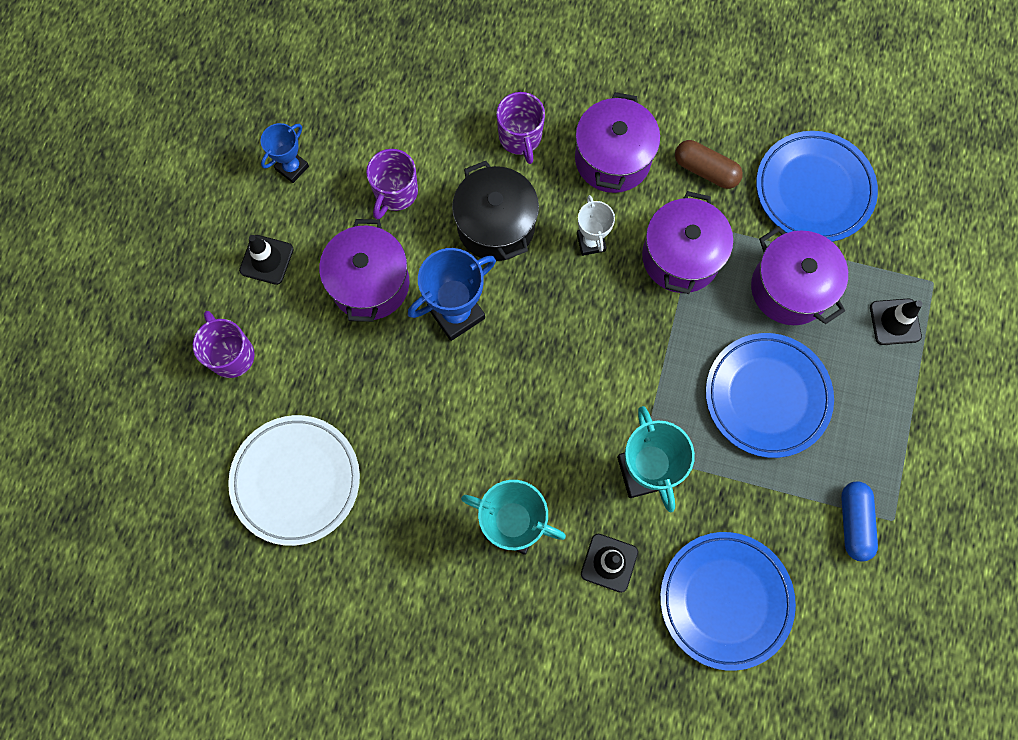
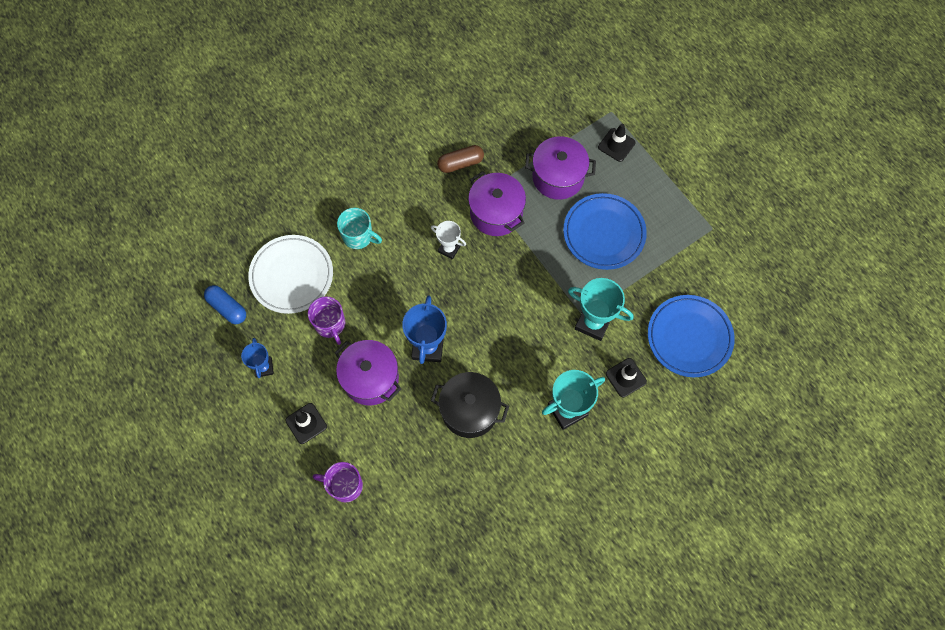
camera: 50 degrees left, 5 degrees down
(296, 480) = (448, 504): white plate -> white plate (292, 276)
(496, 226) = (397, 288): black pot -> black pot (470, 410)
(520, 138) = (358, 236): purple mug -> turquoise mug
(612, 159) = (413, 201): purple pot -> none
(813, 190) = (517, 123): blue plate -> none
(854, 522) = (699, 247): blue capsule -> blue capsule (227, 308)

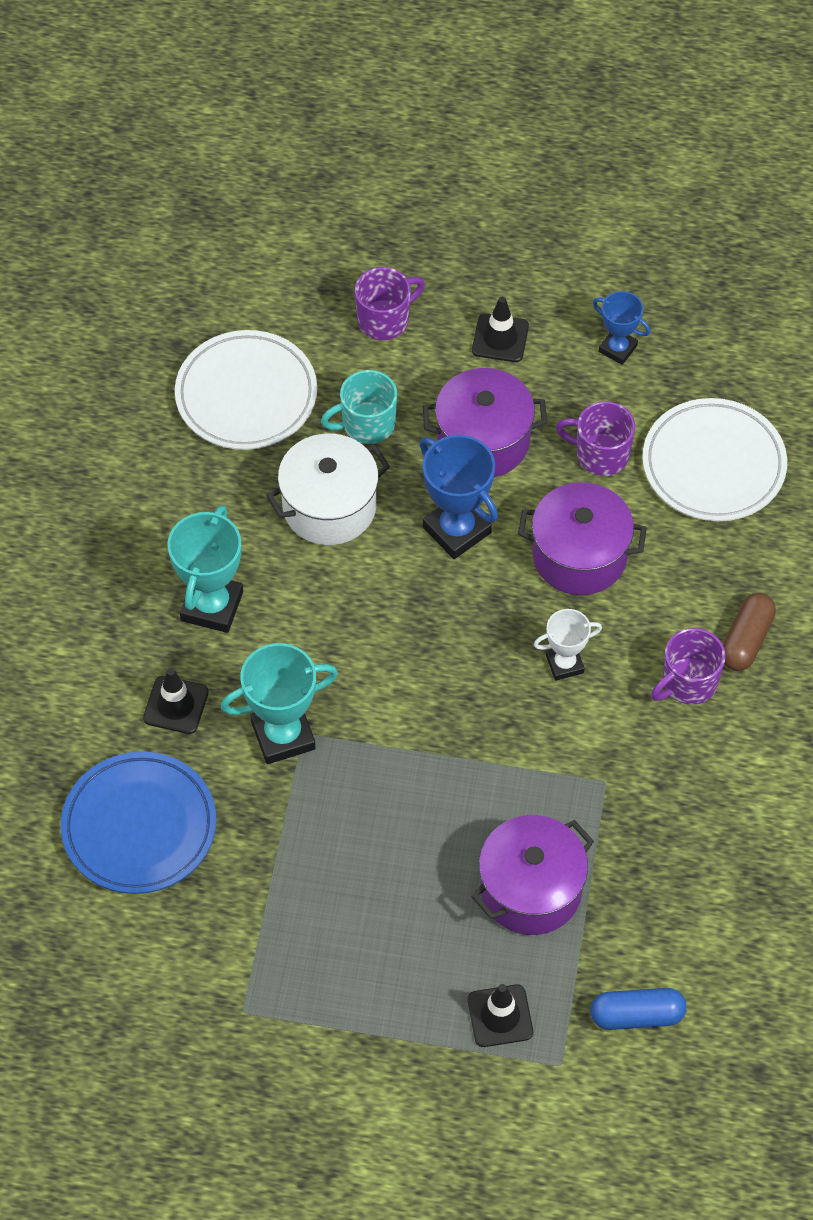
camera: 135 degrees right, 10 degrees down
(227, 308) = (740, 369): blue capsule -> blue capsule (637, 1015)
(358, 236) = (693, 578): turquoise mug -> turquoise mug (366, 424)
(411, 198) = (688, 683): none -> purple mug
(448, 506) = (246, 395): none -> white plate
(460, 163) = (680, 788): brown capsule -> brown capsule (746, 640)
(470, 410) = (329, 507): black pot -> white pot
(496, 213) = (558, 764): purple pot -> purple pot (579, 556)
(604, 233) = (386, 866): blue plate -> none

